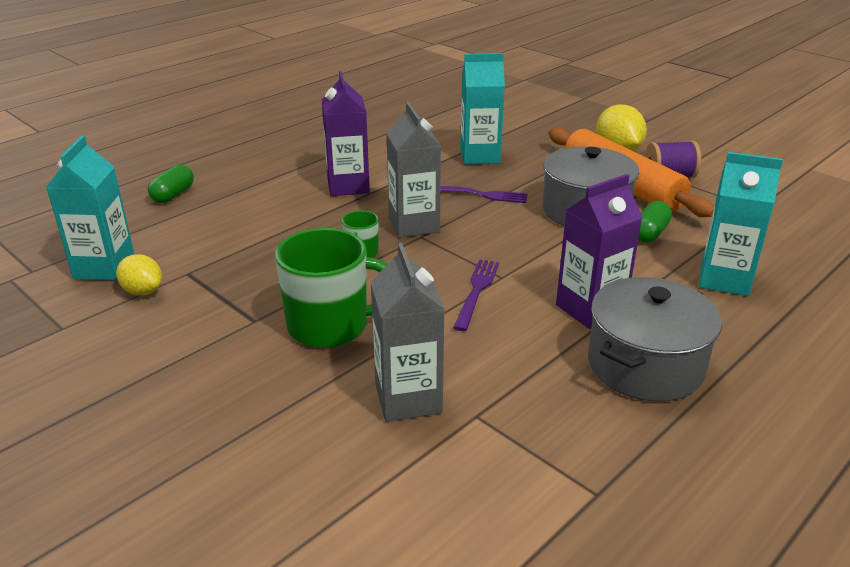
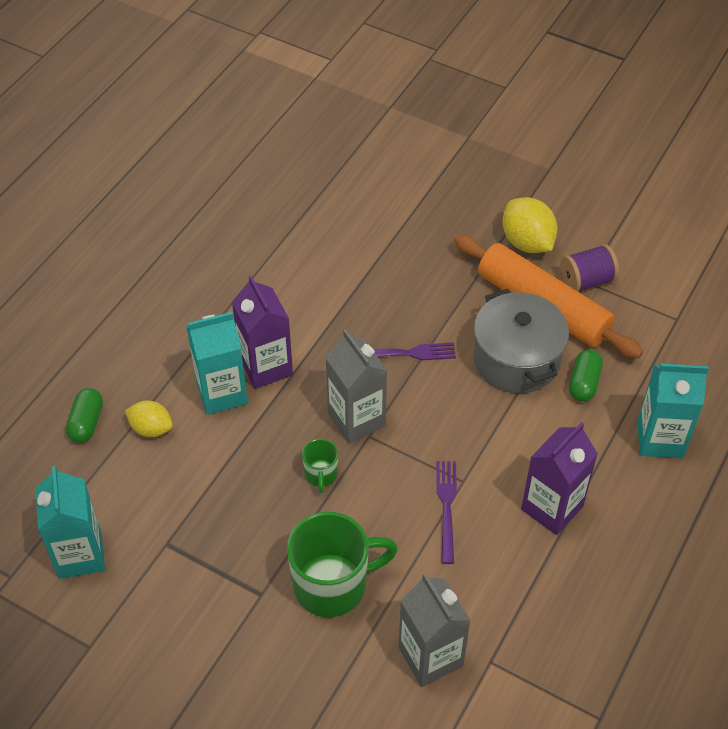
camera: 15 degrees left, 20 degrees up
(143, 291) = (137, 580): yellow lemon -> yellow lemon (151, 428)
(479, 156) = (385, 282): turquoise carton -> turquoise carton (222, 393)
(645, 365) = (611, 569): grey pot -> none

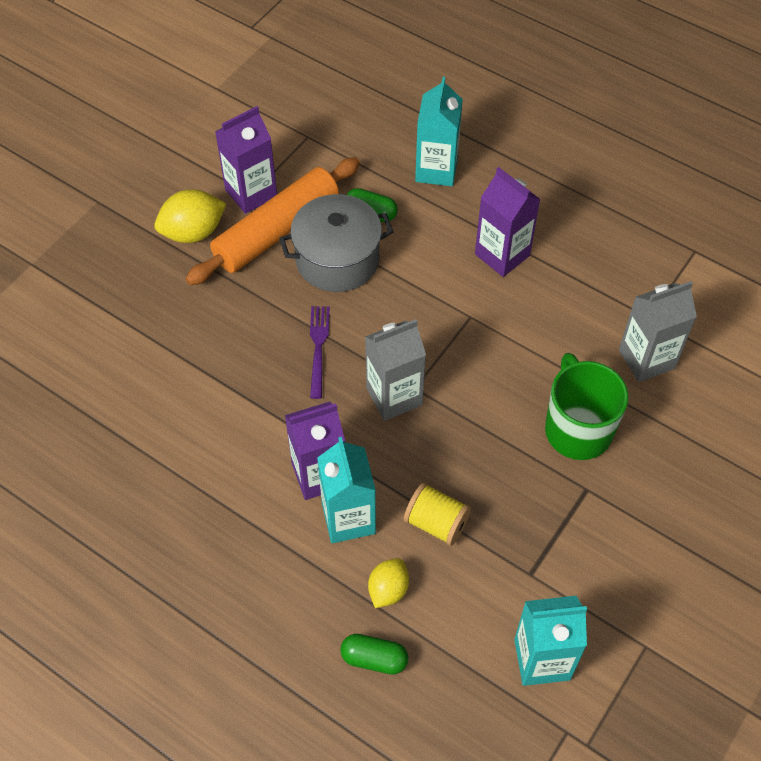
camera: 85 degrees left, 5 degrees up
(219, 462) = (436, 523): none -> yellow spool
(321, 474) = (457, 431): green mug -> none
(446, 507) = (497, 332): purple fork -> none
(586, 280) = (251, 193): purple spool -> purple carton

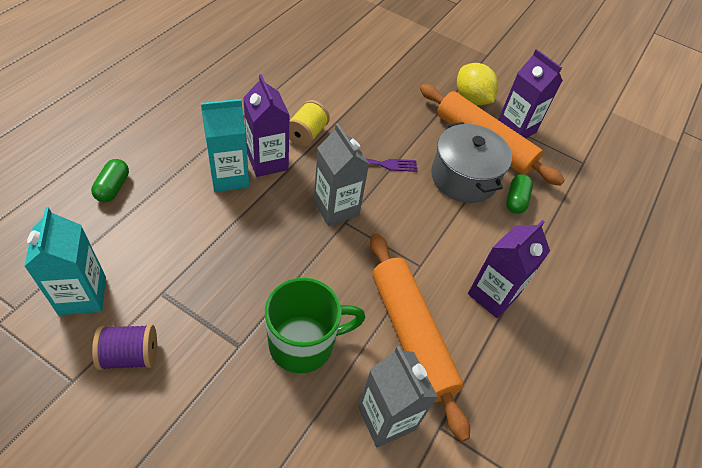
camera: 80 degrees right, 5 degrees down
(388, 590) = (166, 198): yellow lemon -> none
(436, 170) = (576, 249): turquoise carton -> none
(436, 523) = (219, 230): yellow spool -> yellow spool (306, 134)
(557, 332) = (411, 335): none -> orange rolling pin
(610, 594) = (130, 355): none -> purple spool

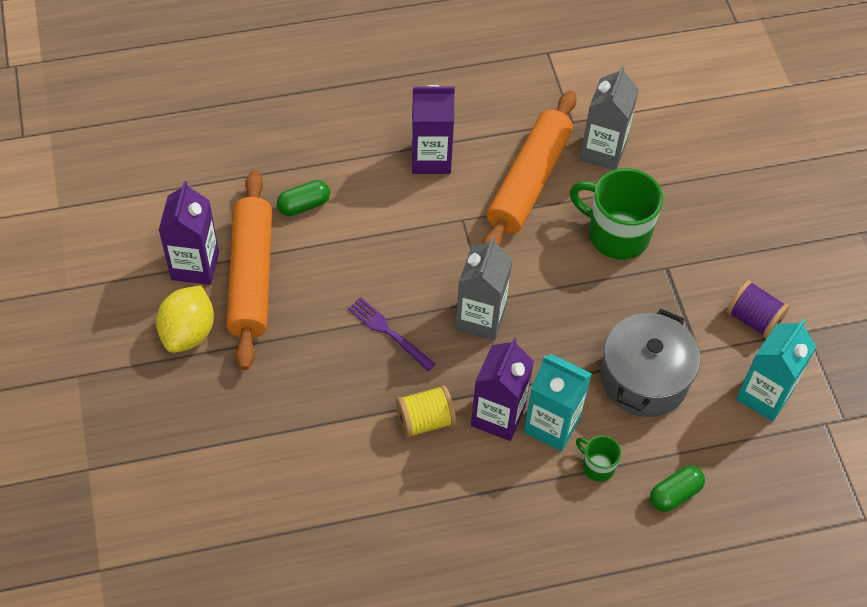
camera: 130 degrees left, 5 degrees up
(179, 173) = (597, 466): none -> green mug
(464, 177) = (322, 259): grey pot -> grey pot (644, 379)

